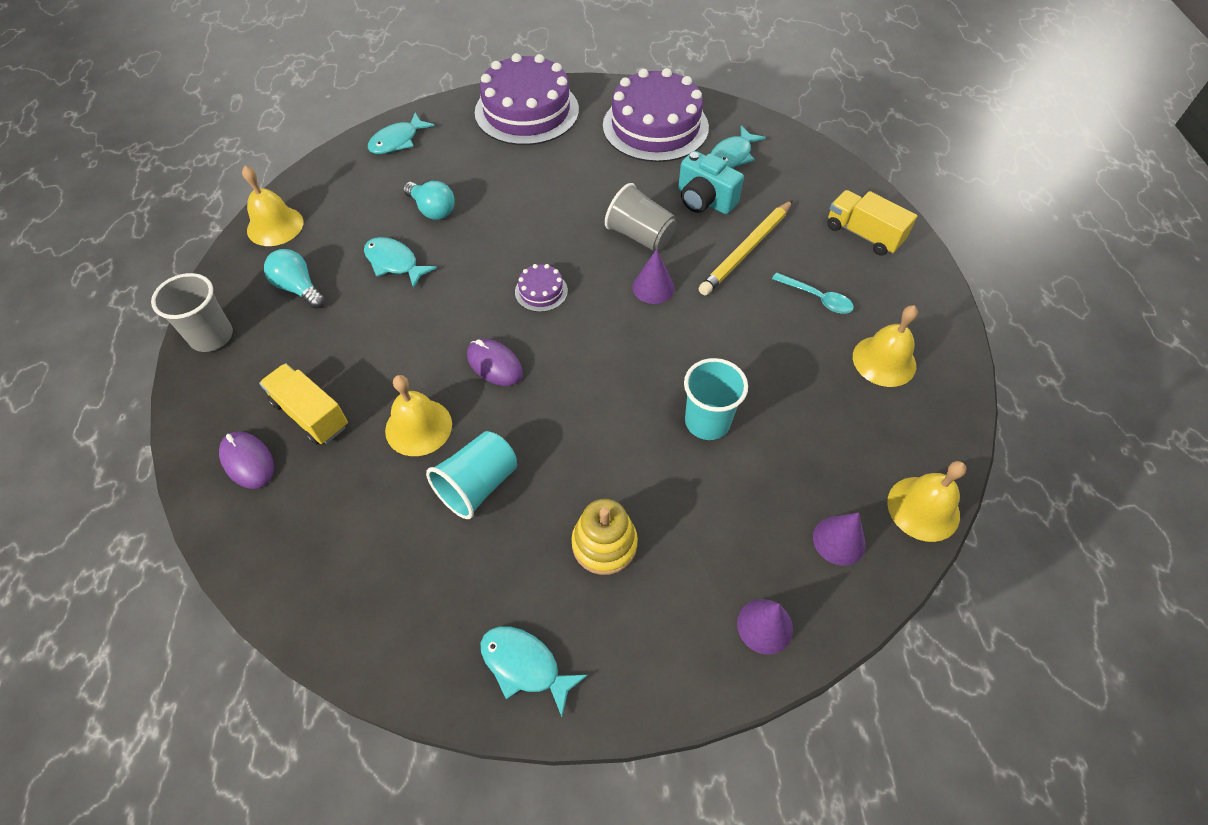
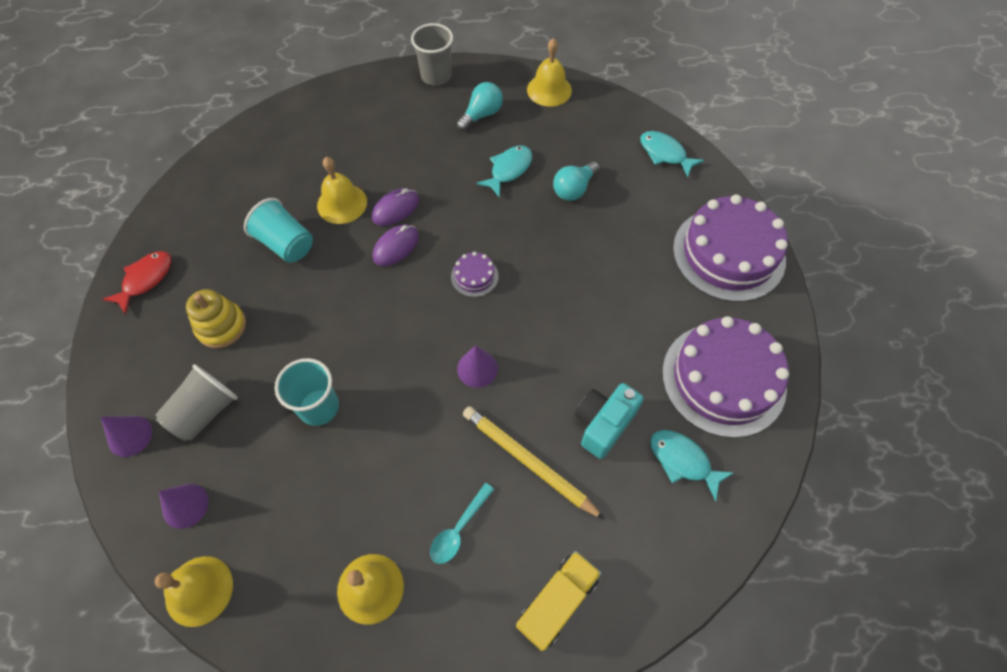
camera: 90 degrees right, 5 degrees up
(248, 461) = (327, 114): purple mouse -> purple mouse (395, 209)
(311, 414) = (361, 140): yellow truck -> none
(525, 665) = (145, 280): turquoise fish -> red fish
(640, 236) = (547, 359): grey cup -> grey cup (205, 412)

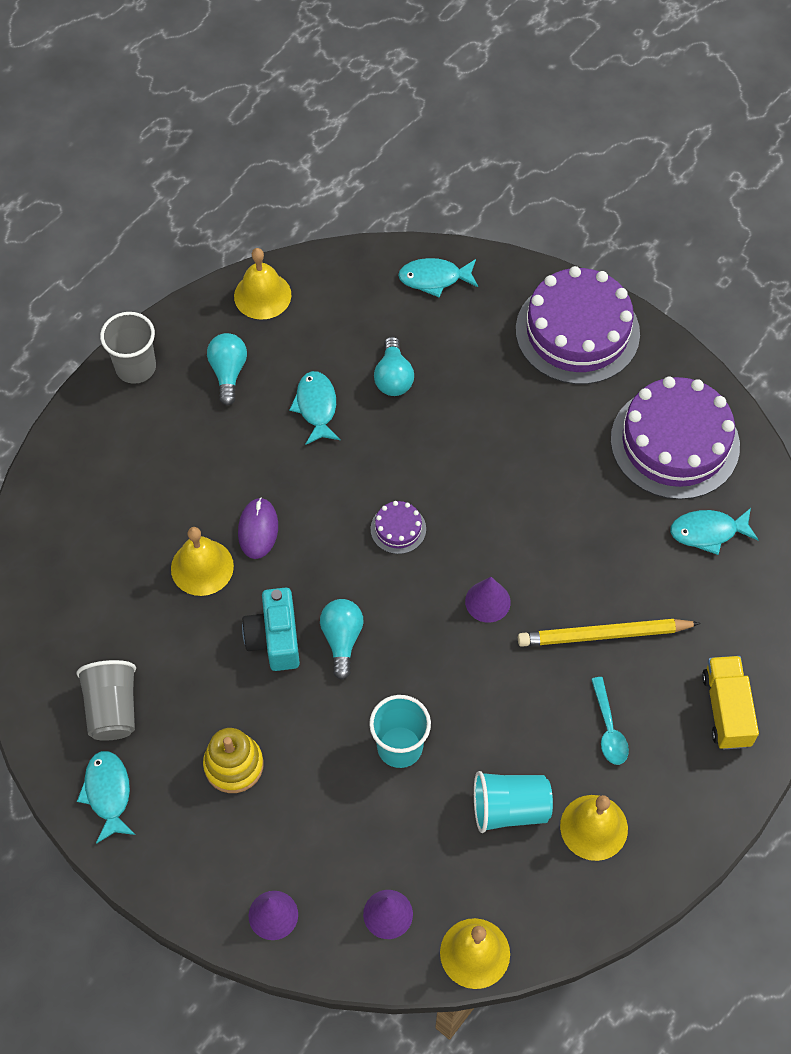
camera: 45 degrees left, 0 degrees up
(145, 280) = (108, 793): red fish -> turquoise fish
(205, 412) = (311, 839): grey cup -> grey cup (112, 709)
(286, 244) = (197, 647): turquoise cup -> turquoise cup (509, 808)
(365, 311) = (342, 639): none -> turquoise light bulb
(396, 247) = (300, 563): purple mouse -> none
(603, 424) = (626, 557): turquoise camera -> turquoise camera (275, 639)

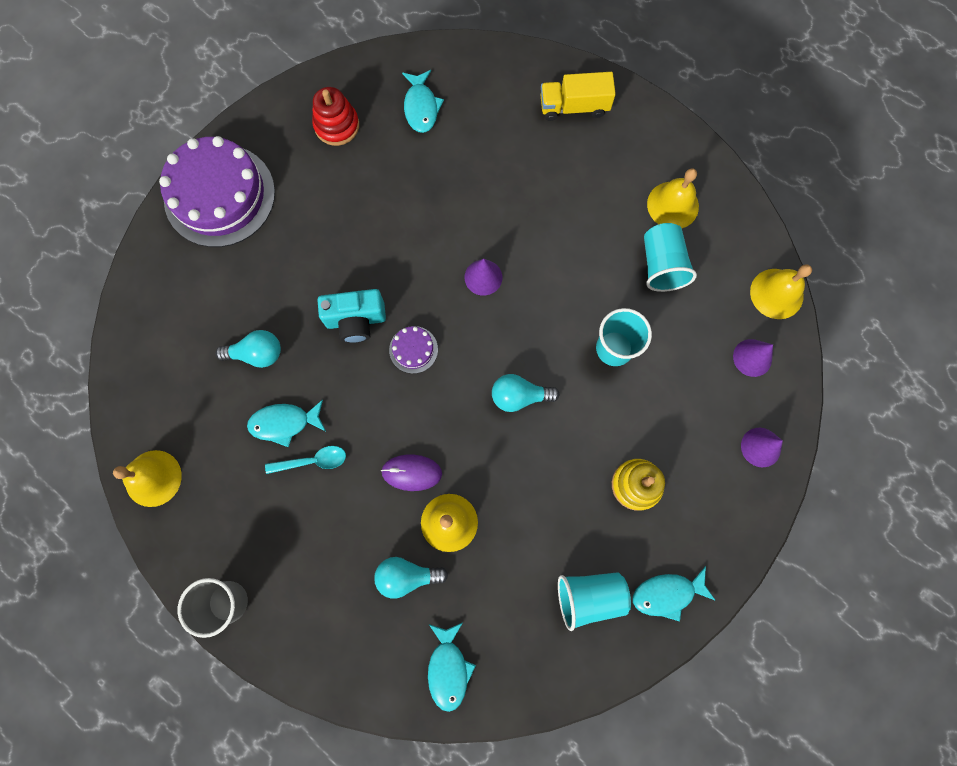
camera: 90 degrees left, 15 degrees up
(112, 709) = (589, 596): grey cup -> turquoise cup
(228, 373) = (241, 508): turquoise light bulb -> turquoise light bulb (407, 576)
(275, 639) = (519, 454): turquoise camera -> turquoise camera (356, 320)
(434, 278) = (150, 316): turquoise fish -> turquoise fish (448, 668)
(604, 635) = (512, 189): yellow pencil -> none
(608, 728) = (592, 190): turquoise spoon -> turquoise spoon (312, 461)
(675, 442) = (337, 125): purple cake -> red stacking toy

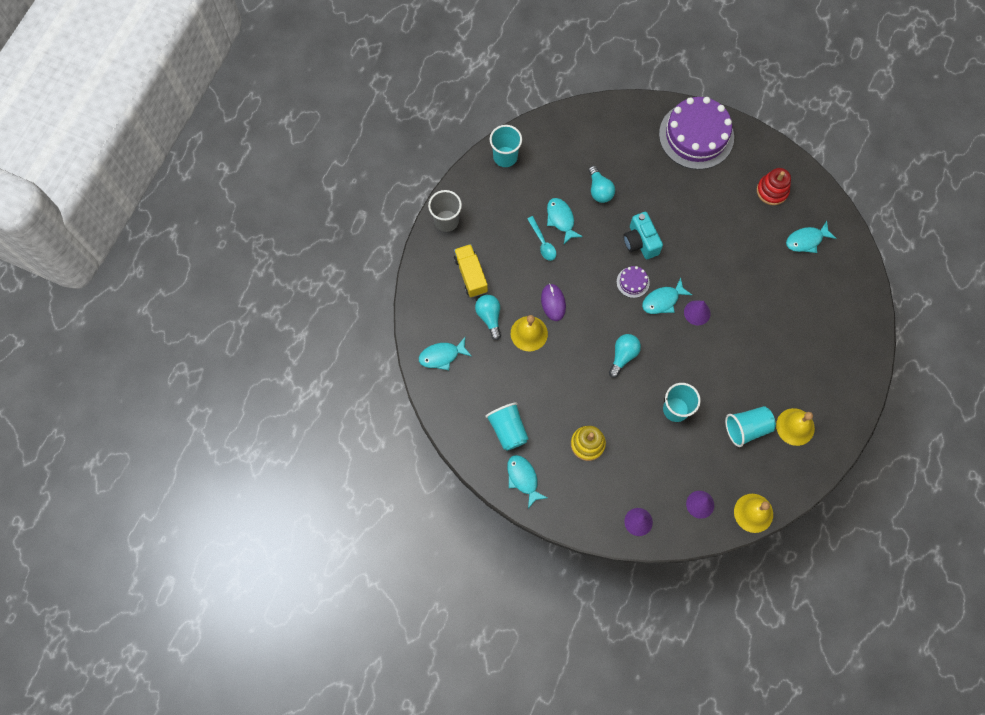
camera: 75 degrees right, 5 degrees down
(153, 478) = (505, 157): yellow bell -> turquoise cup
(452, 317) = (663, 300): none -> turquoise fish
(519, 396) = (623, 356): turquoise light bulb -> turquoise light bulb turned 45 degrees clockwise
(574, 106) = (846, 341): yellow truck -> yellow truck (471, 275)

